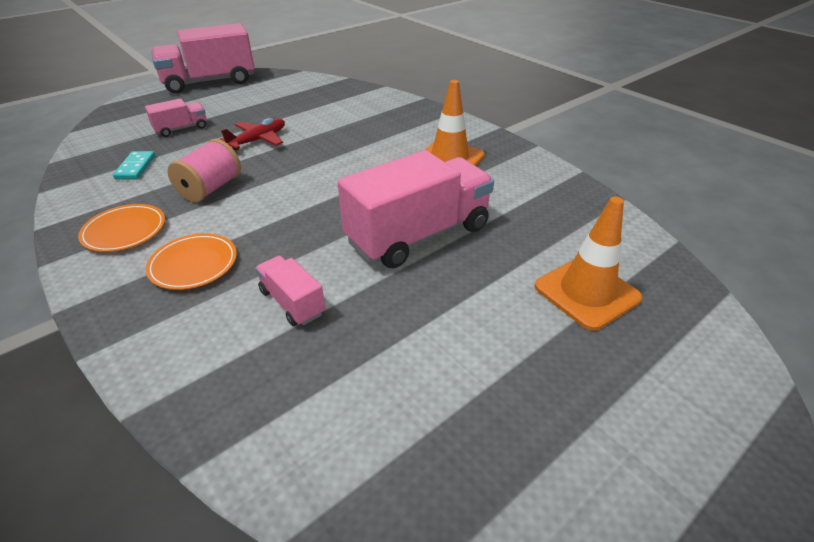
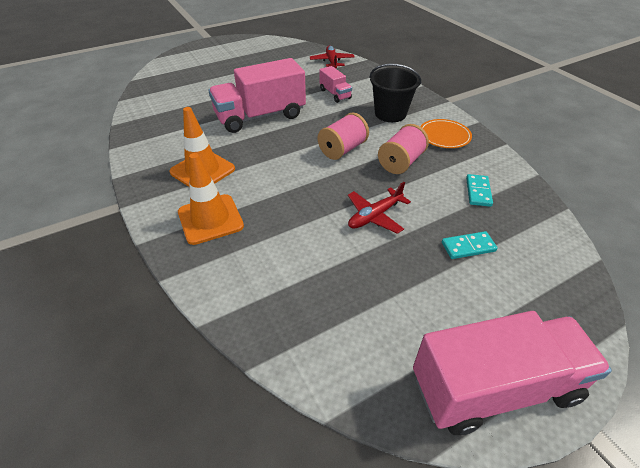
camera: 170 degrees left, 5 degrees up
(181, 129) = (468, 247): pink truck -> turquoise domino
(193, 264) = (390, 114): orange plate -> black bucket
(285, 197) = (342, 149): none -> pink spool
(298, 438) = (332, 62): none -> red plane
(586, 292) = (195, 85): orange traffic cone -> orange traffic cone (210, 219)

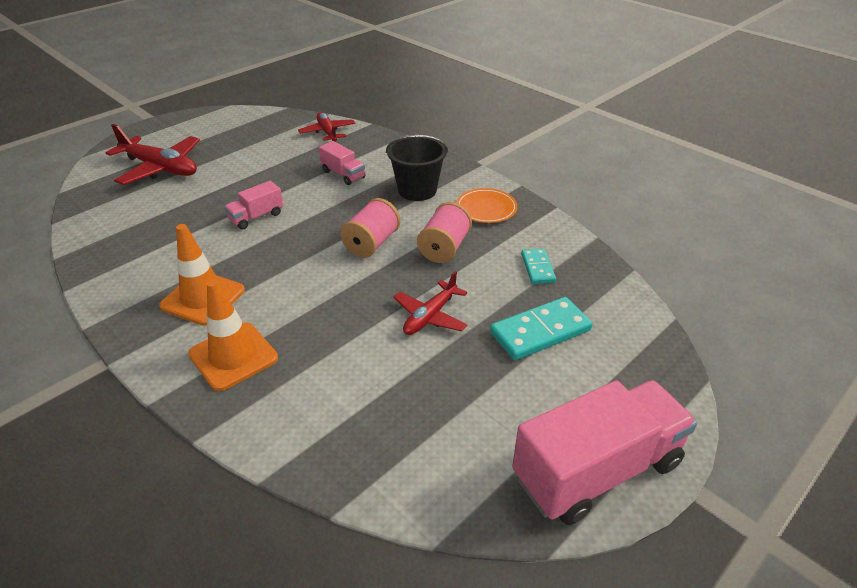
camera: 15 degrees left, 5 degrees down
(204, 72) = (160, 168): none -> red plane
(260, 116) = (256, 217): pink truck -> pink truck, size x0.48
(468, 247) = (540, 331): turquoise domino -> turquoise domino, size x1.70

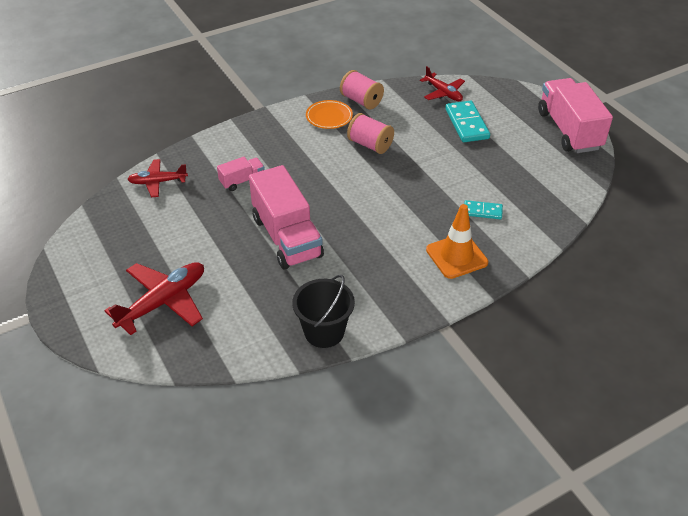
camera: 75 degrees left, 5 degrees up
(203, 298) = (388, 271): orange traffic cone -> none
(256, 217) = (286, 237): pink truck -> pink truck, size x2.09
(371, 243) = (351, 178): pink spool -> pink spool (361, 101)
(417, 190) = (288, 145): black bucket -> black bucket (324, 332)
(430, 316) = (441, 163): red plane -> red plane (443, 93)
(537, 268) = (406, 110): turquoise domino -> turquoise domino (482, 211)

